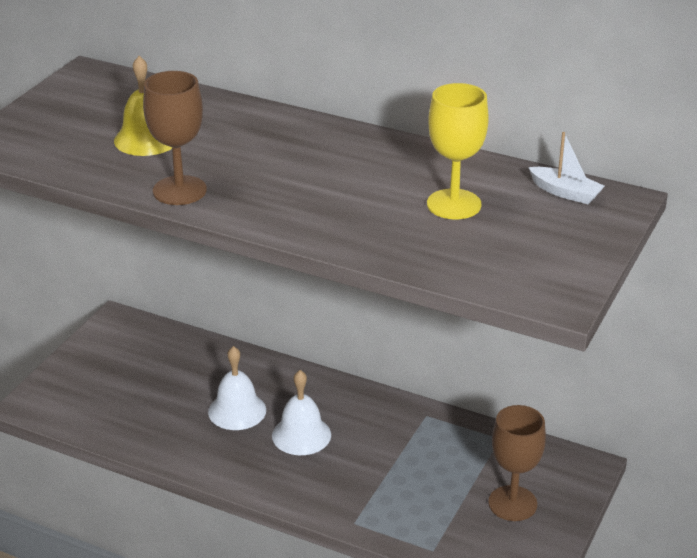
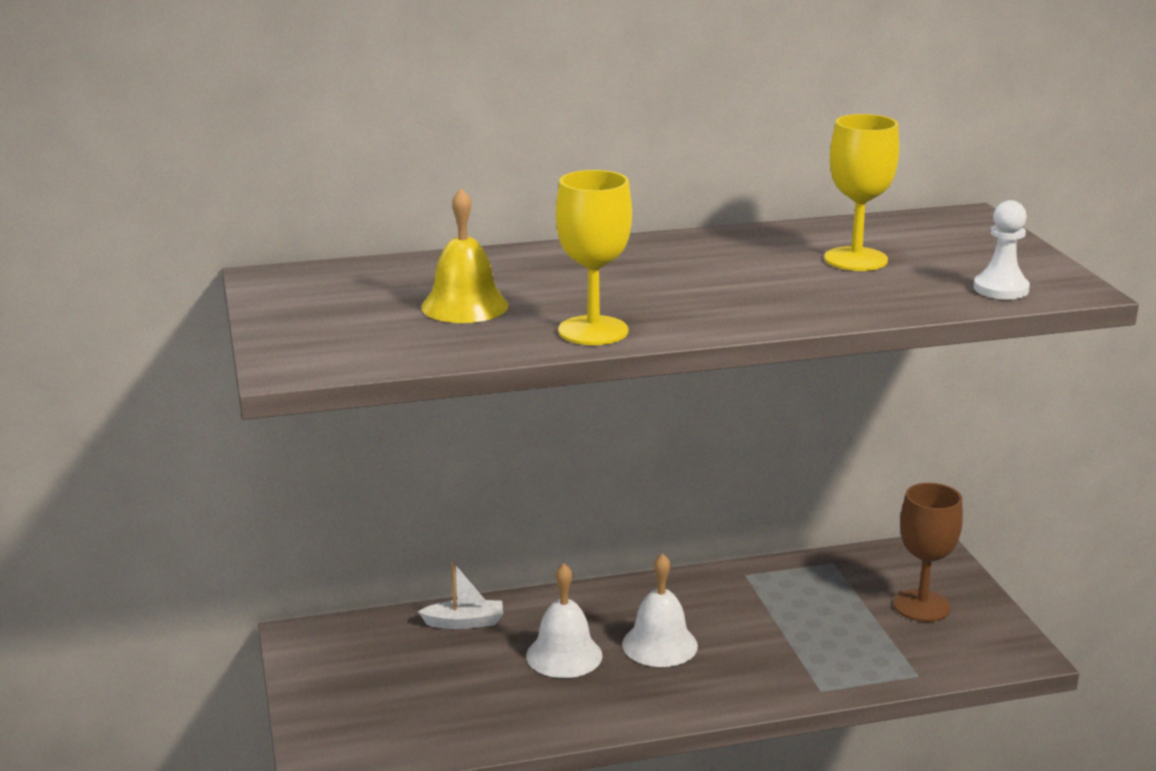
camera: 40 degrees left, 10 degrees down
(179, 190) = (593, 331): brown goblet -> yellow goblet
(504, 275) = (1001, 289): none -> white pawn
(565, 192) = (919, 224): white boat -> white boat (464, 622)

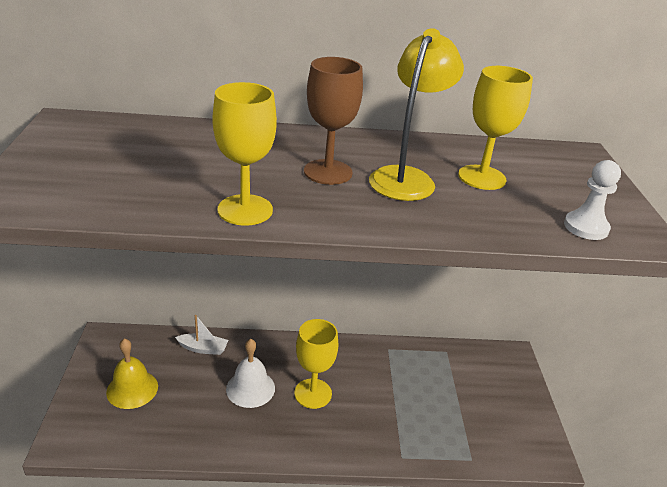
camera: 10 degrees right, 10 degrees up
(464, 306) = (171, 168): yellow bell -> yellow bell (132, 389)
(660, 645) = (313, 393): white bell -> yellow goblet
(763, 273) = (406, 177): none -> yellow lamp
(922, 606) = (492, 400): brown goblet -> brown goblet (328, 172)

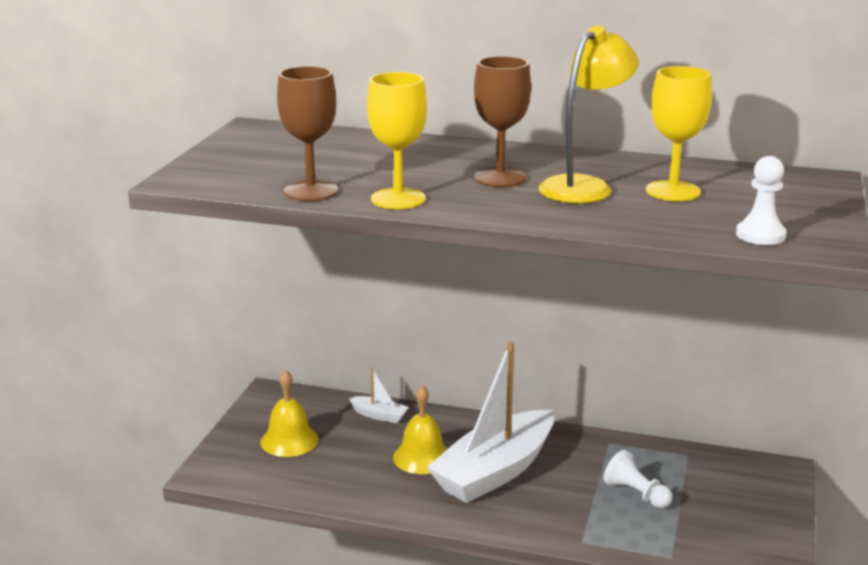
camera: 20 degrees right, 10 degrees down
(151, 206) = (311, 191): none -> brown goblet
(250, 388) = (422, 457): white bell -> yellow bell
(313, 393) = (495, 471): yellow goblet -> white boat
(424, 398) = (636, 494): none -> white pawn

